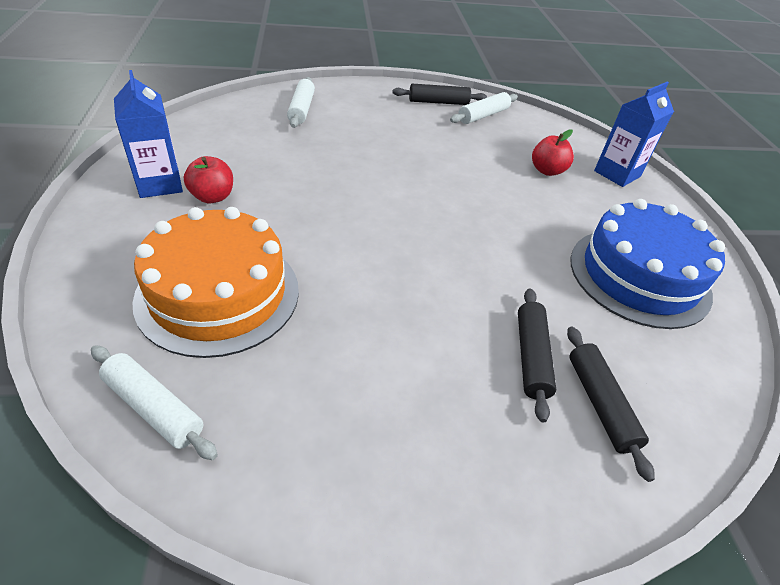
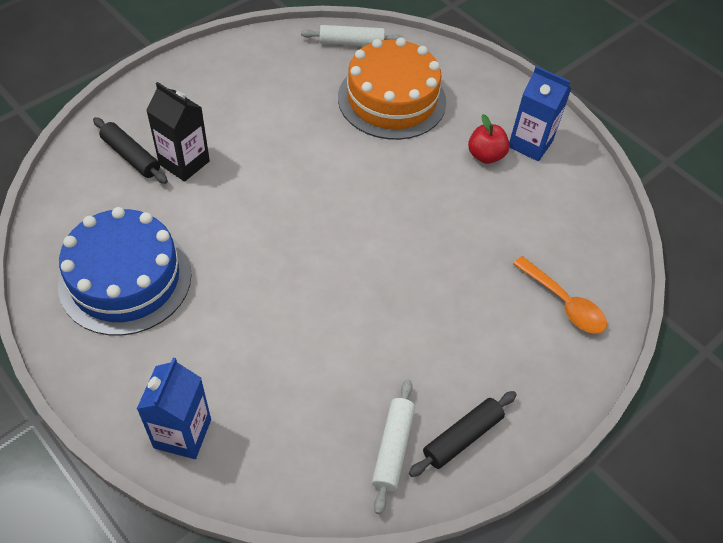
camera: 145 degrees right, 10 degrees up
(301, 109) = (564, 303): white rolling pin -> orange spoon
(531, 357) = (184, 163): black rolling pin -> black carton
(547, 171) = (261, 380): red apple -> none

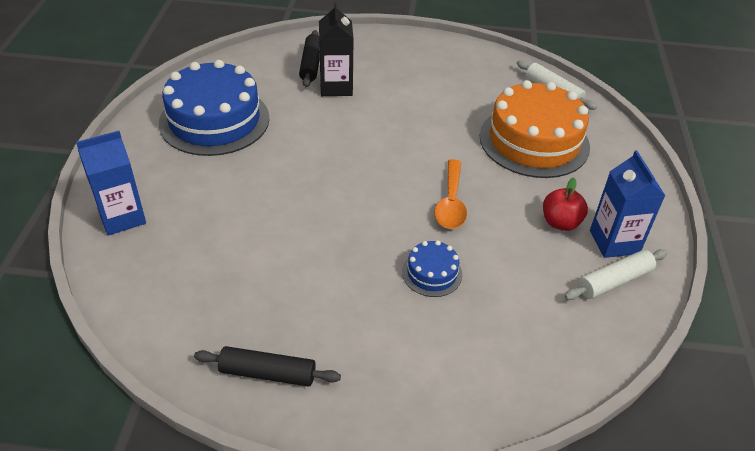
camera: 50 degrees right, 10 degrees down
(392, 448) = (215, 335): white rolling pin -> white rolling pin (614, 281)
(461, 265) = (432, 273): none -> blue cake
(564, 303) = (479, 364): orange spoon -> orange spoon (451, 203)

